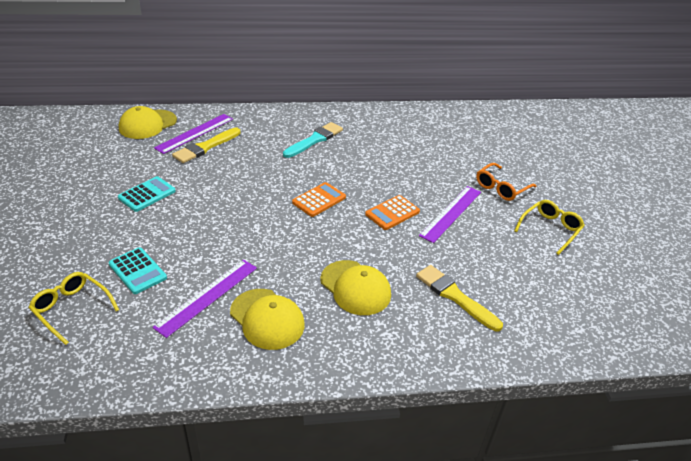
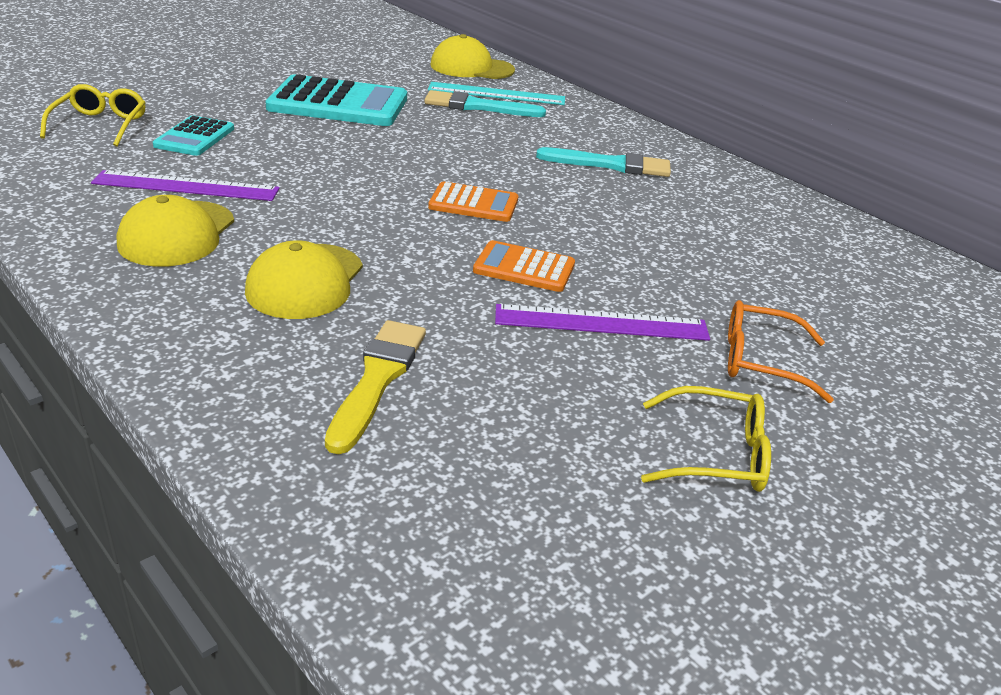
camera: 55 degrees right, 5 degrees down
(147, 194) = (338, 104): turquoise calculator -> turquoise calculator, size x1.83
(195, 133) = (496, 94): purple ruler -> turquoise ruler
(205, 147) = (478, 107): yellow brush -> turquoise brush

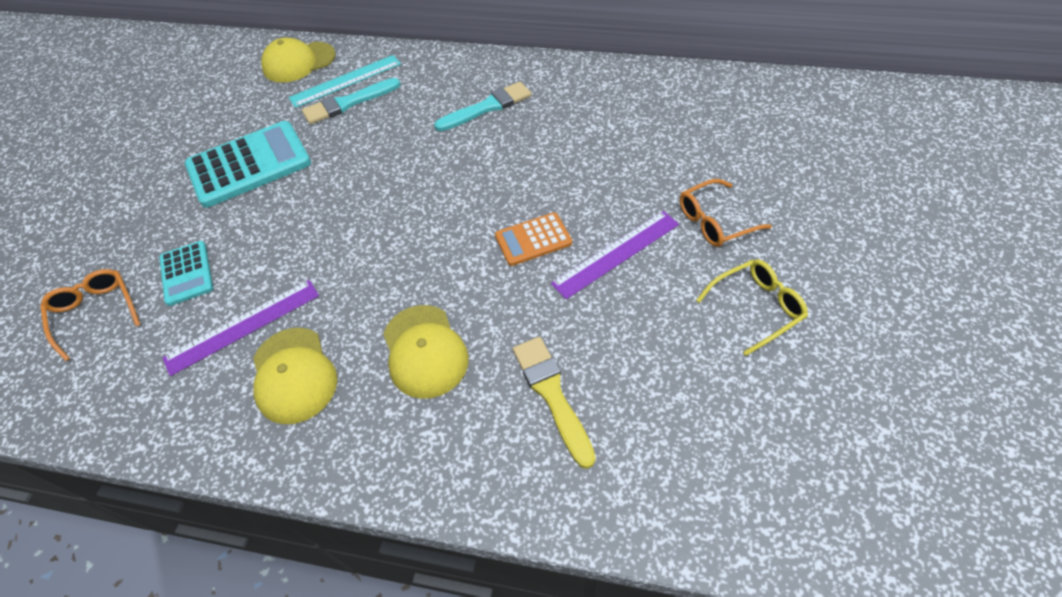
camera: 30 degrees left, 20 degrees up
(100, 125) = (95, 312): yellow glasses -> orange glasses
(473, 203) = (446, 203): orange calculator -> none

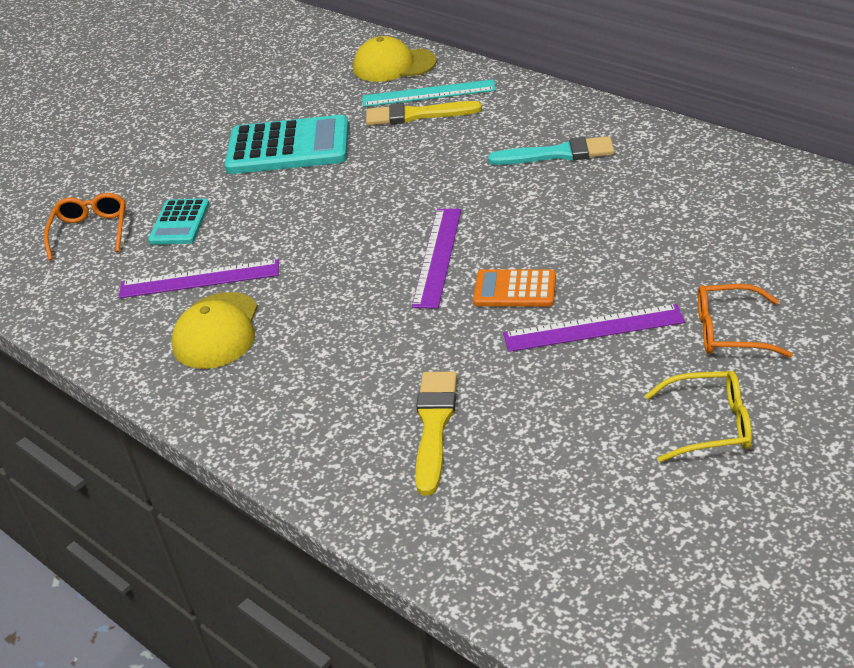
camera: 30 degrees right, 15 degrees down
(348, 103) = (417, 115): turquoise brush -> yellow brush
(424, 351) = (341, 350): yellow cap -> none
(450, 230) = (438, 256): none -> purple ruler

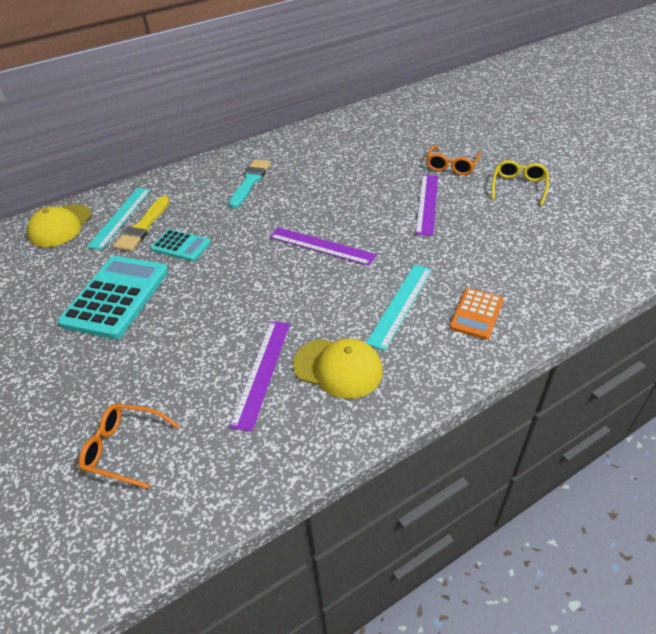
camera: 75 degrees left, 5 degrees up
(179, 223) = (168, 378): turquoise calculator -> turquoise calculator (181, 246)
(341, 354) = (400, 304): none -> turquoise ruler
(434, 425) = (488, 275): yellow brush -> none
(514, 289) = (376, 223): orange calculator -> orange calculator (476, 314)

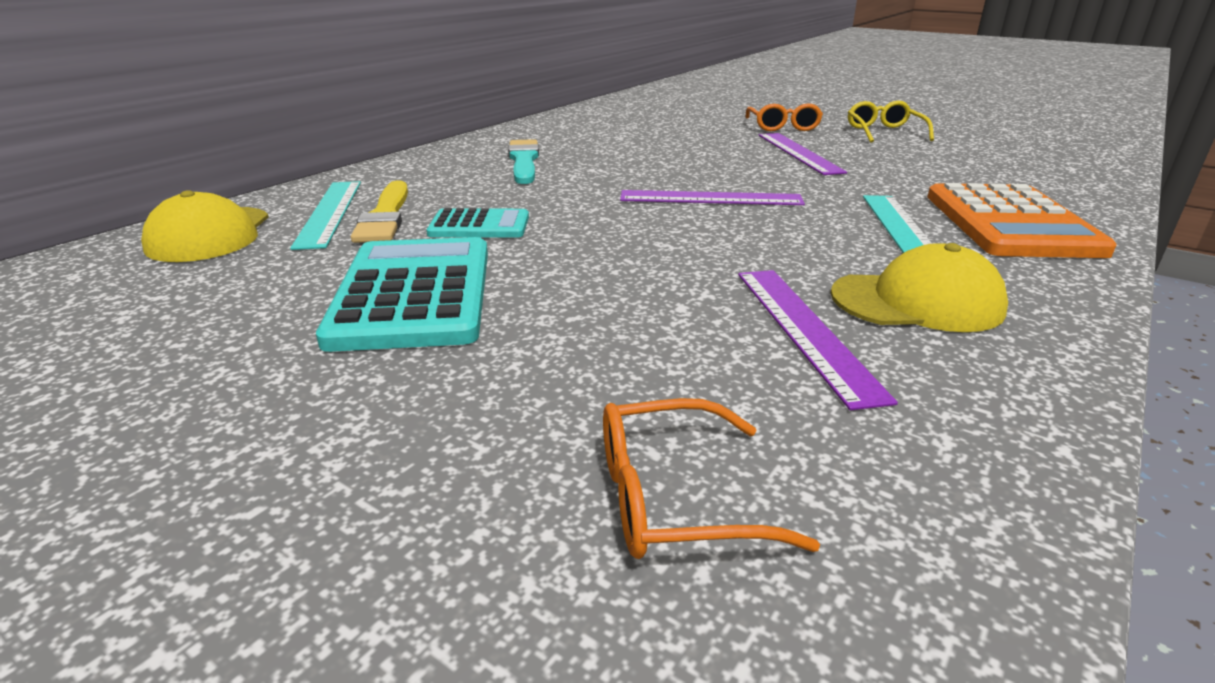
camera: 25 degrees left, 15 degrees down
(476, 314) = (1010, 223): orange calculator -> orange calculator, size x1.83

